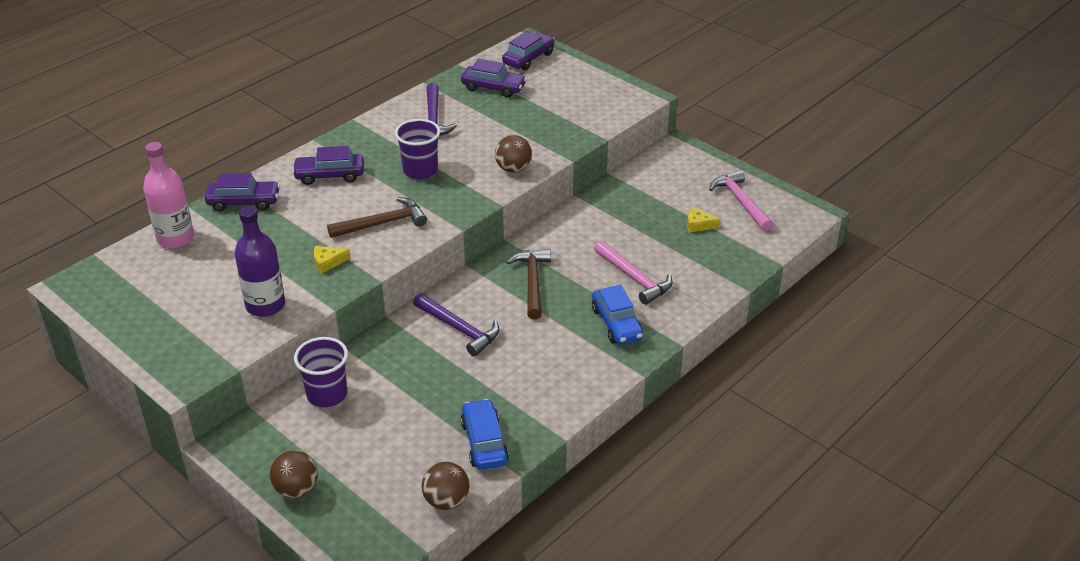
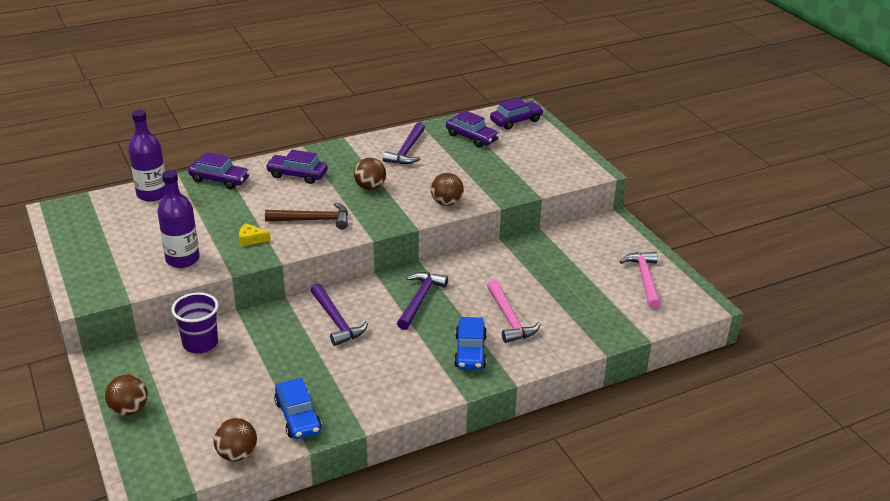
camera: 20 degrees right, 5 degrees down
(175, 238) = (152, 194): pink bottle -> purple bottle
(420, 170) = (370, 187): purple cup -> brown ball
(484, 442) = (298, 417): blue car -> blue car turned 150 degrees clockwise
(532, 282) = (420, 300): brown hammer -> purple hammer
(698, 225) = (594, 289): yellow cheese -> none

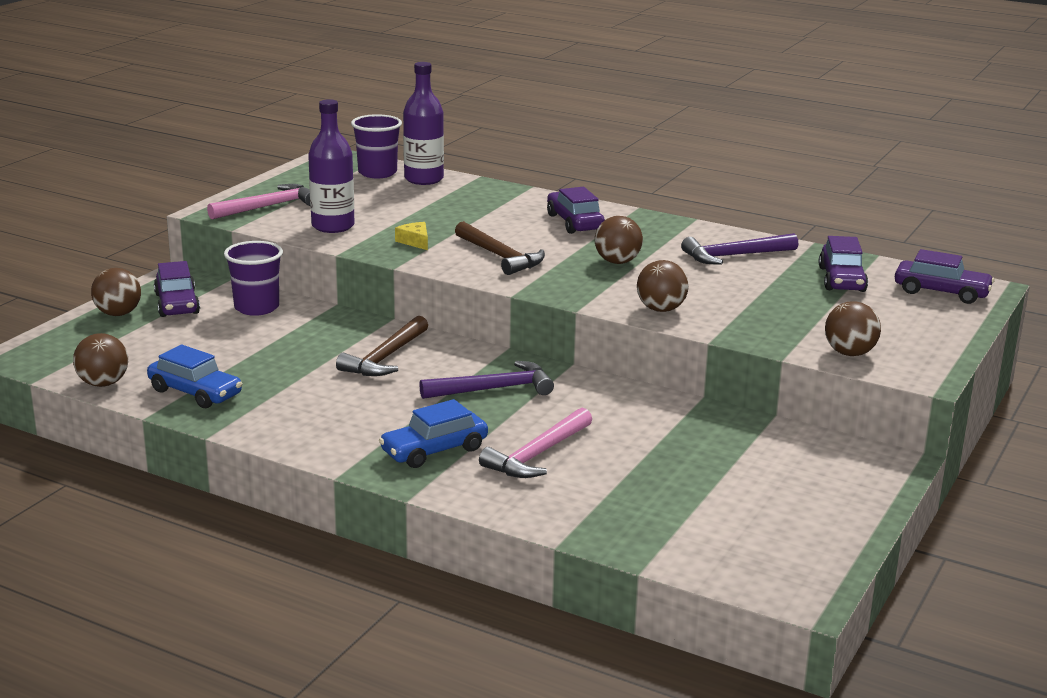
camera: 55 degrees right, 10 degrees down
(114, 206) = (377, 173): none -> purple cup
(219, 180) = (500, 195): purple car -> purple car (177, 304)
(298, 417) = (195, 392): blue car -> blue car turned 90 degrees counterclockwise
(336, 321) = (385, 358): purple hammer -> brown hammer
(553, 177) = (849, 353): none -> brown ball
(644, 279) = (784, 526): pink hammer -> pink hammer (268, 207)

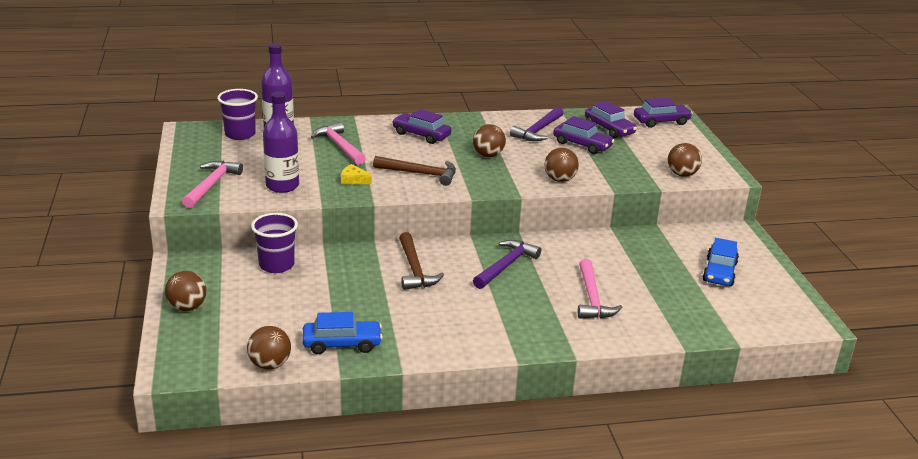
camera: 40 degrees left, 5 degrees up
(177, 304) = (217, 283): purple car -> purple car (582, 145)
(434, 450) = (539, 320): blue car -> blue car (719, 272)
(460, 208) = (339, 146): none -> pink hammer

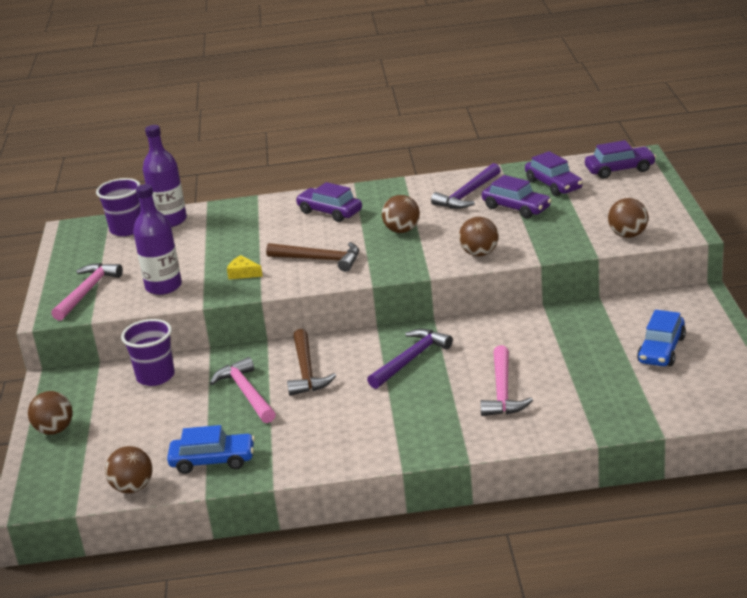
camera: 10 degrees right, 0 degrees up
(339, 146) = (234, 233): pink hammer -> pink hammer (246, 393)

